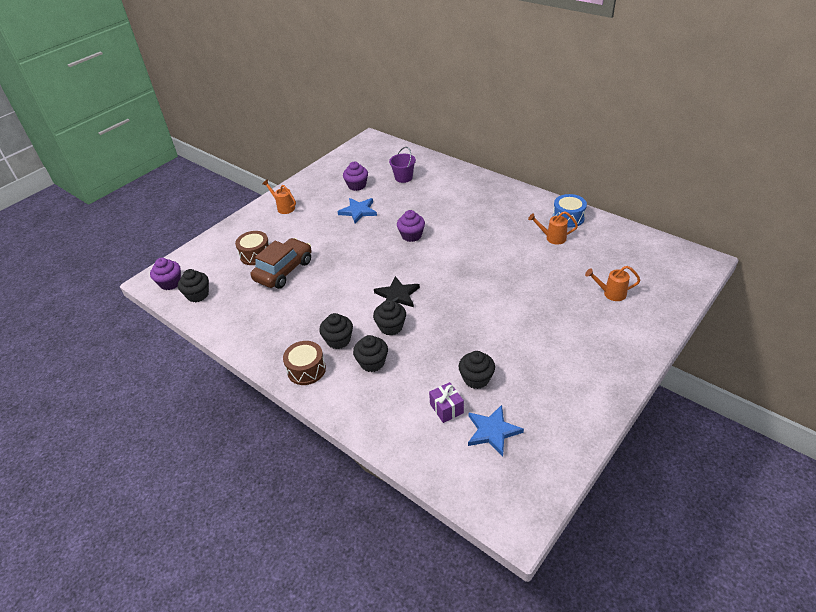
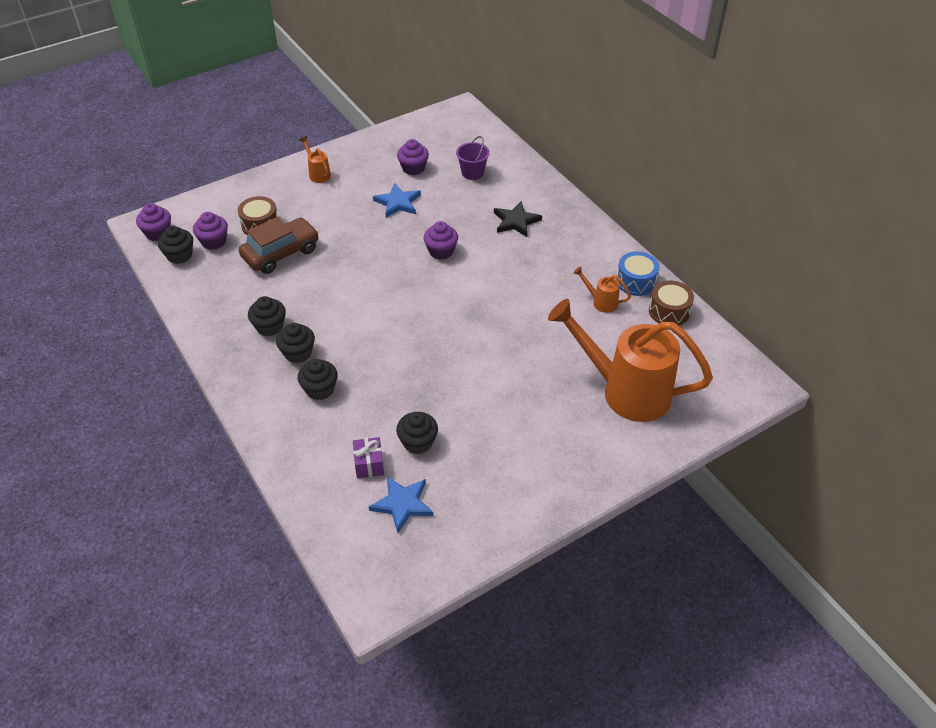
camera: 15 degrees right, 5 degrees up
(222, 277) = (214, 241): none -> purple cupcake
(306, 370) = (249, 376): brown drum -> brown drum (669, 311)
(391, 327) = (360, 355): black cupcake -> black cupcake (269, 326)
(397, 295) = (386, 320): black star -> black star (516, 221)
(611, 293) = (626, 391): orange watering can -> orange watering can, size x2.48

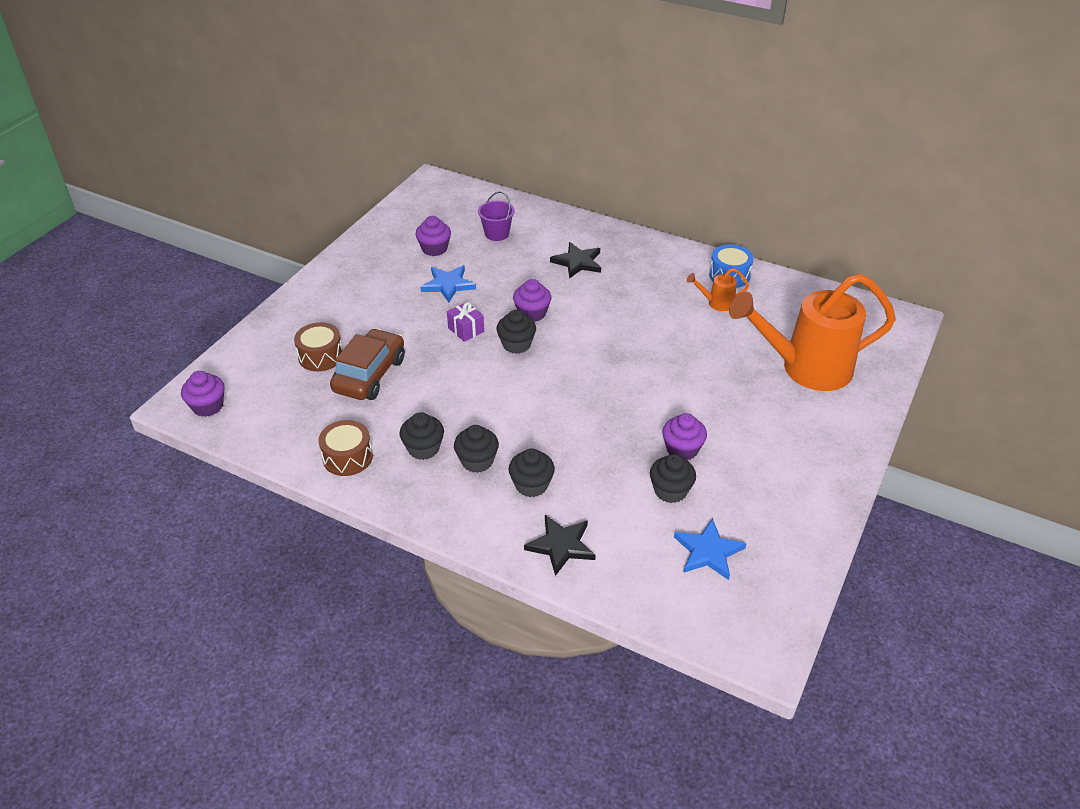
camera: 30 degrees left, 5 degrees down
(179, 255) = (255, 419): black cupcake -> black cupcake (516, 344)
(214, 241) = (283, 391): purple cupcake -> purple cupcake (682, 449)
(300, 446) = (561, 546): none -> black star
(318, 174) = (339, 286): orange watering can -> none
(369, 464) = (644, 531): purple gift -> purple gift (466, 330)
(669, 311) = (779, 289): brown drum -> brown drum (347, 457)

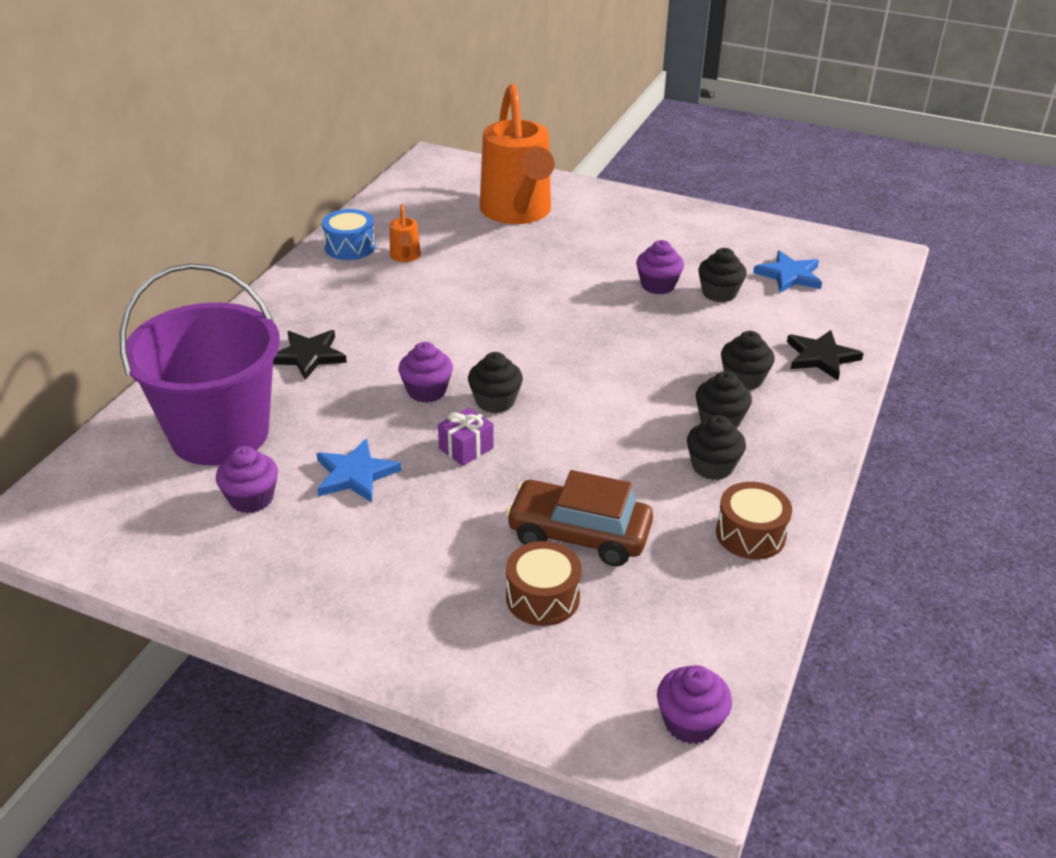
camera: 95 degrees left, 5 degrees down
(497, 234) = (220, 434): purple bucket -> purple bucket, size x2.44

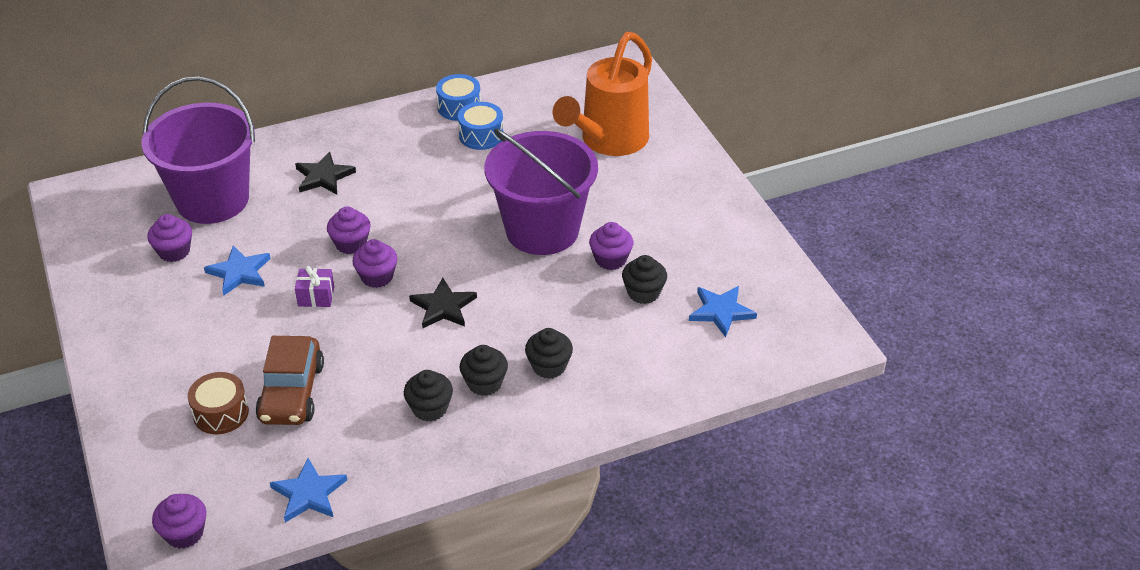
camera: 45 degrees right, 5 degrees up
(405, 257) = (481, 135): orange watering can -> blue drum
(495, 401) = (377, 277): black cupcake -> purple cupcake
(572, 294) = (542, 230): none -> purple bucket
(579, 535) = (292, 393): brown car -> brown car turned 150 degrees counterclockwise
(735, 600) = (309, 493): none -> blue star
(750, 534) = (380, 465): brown drum -> none
(821, 357) = (629, 387): black star -> black star (443, 307)

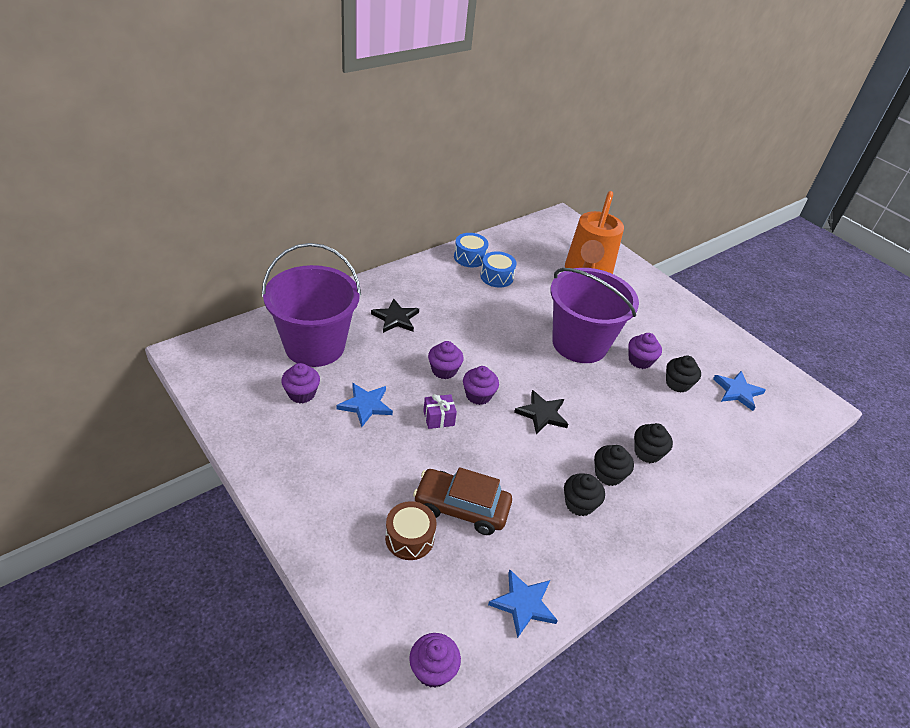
camera: 20 degrees left, 0 degrees up
(292, 393) = (461, 508): brown car -> brown car turned 120 degrees clockwise

